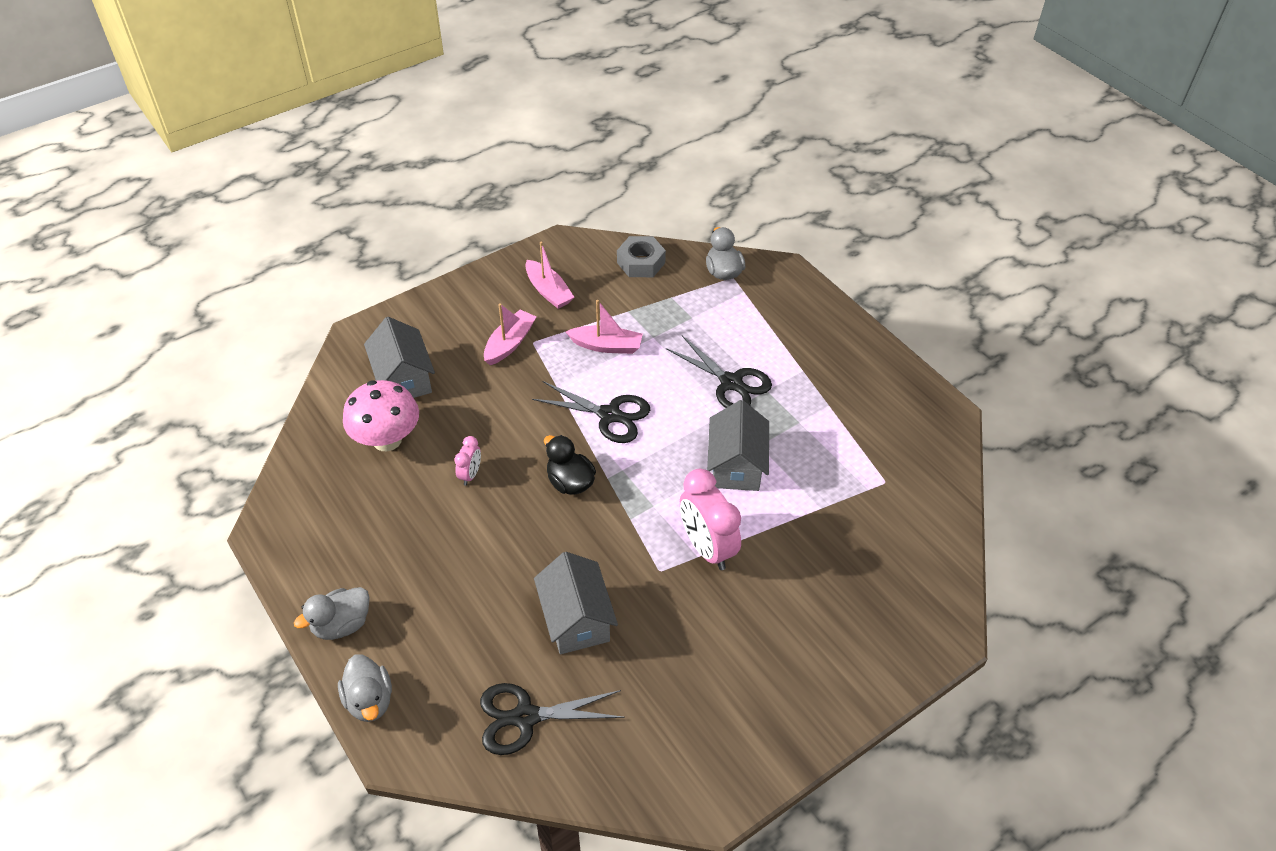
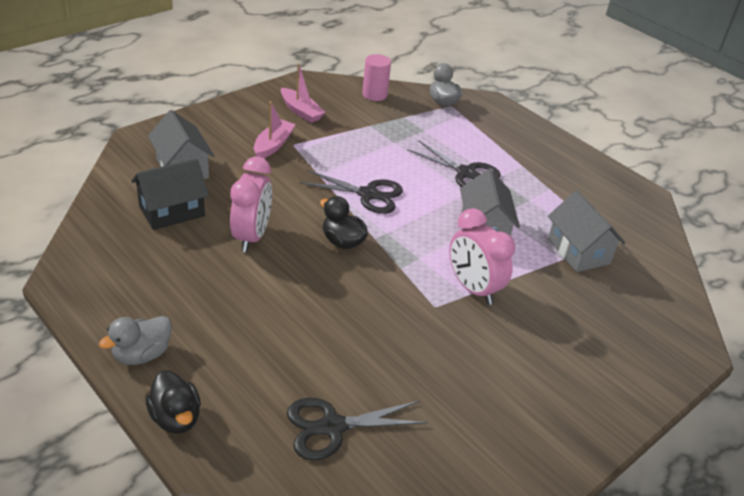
camera: 10 degrees left, 10 degrees down
(369, 700) = (176, 418): grey duck -> black duck
(387, 440) = (172, 211): pink mushroom -> black house
(470, 474) = (251, 236): pink clock -> pink clock, size x2.00
(576, 619) = (367, 345): grey house -> grey house (578, 251)
(606, 346) = (356, 148): pink boat -> none
(641, 262) = (374, 94): grey nut -> pink cylinder

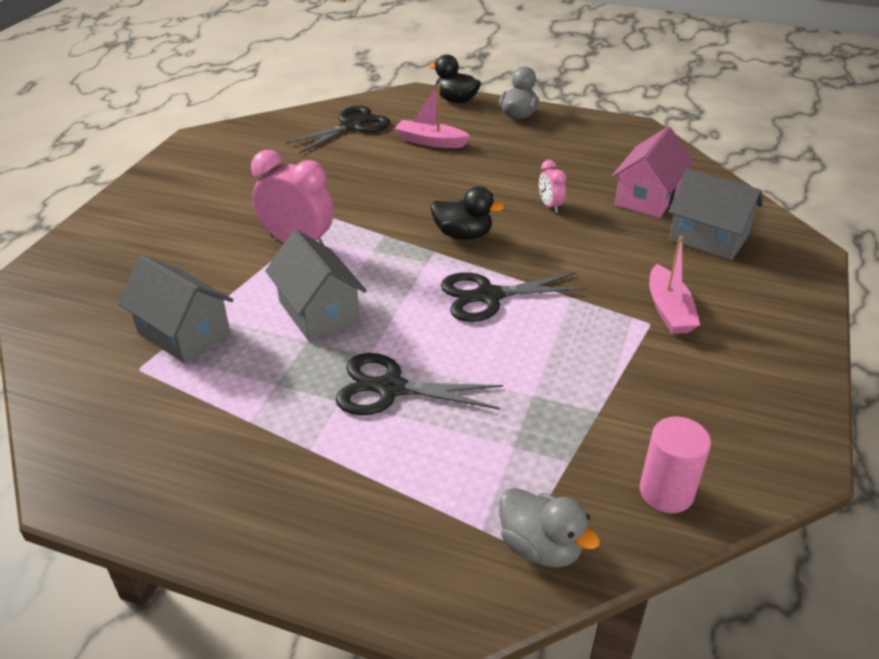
camera: 155 degrees right, 0 degrees up
(172, 211) = (647, 197): black house -> pink house
(251, 236) = (550, 206): pink clock -> pink clock, size x0.50
(301, 111) = (715, 385): pink boat -> pink boat (430, 141)

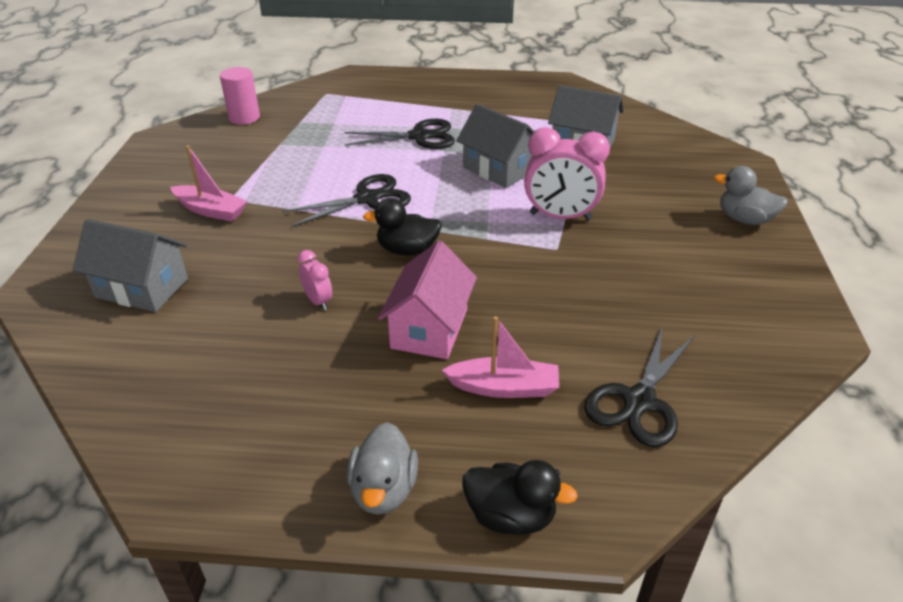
camera: 165 degrees right, 0 degrees up
(540, 547) = (315, 94): grey duck -> grey duck (744, 219)
(647, 197) = (195, 335): pink house -> pink house (429, 328)
(669, 310) = (211, 210): pink boat -> pink boat turned 135 degrees clockwise

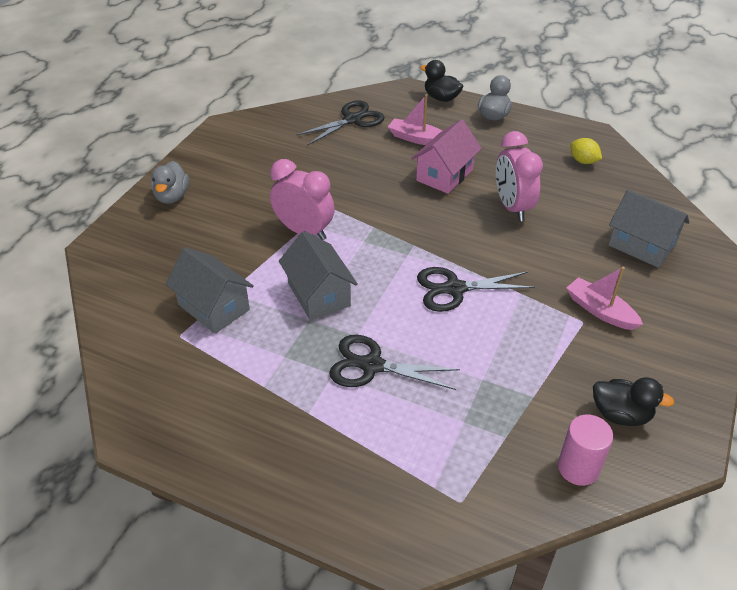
camera: 160 degrees left, 5 degrees up
(203, 413) = (583, 161): none -> yellow lemon
(318, 301) = (512, 207): pink clock -> pink clock, size x2.00
(407, 250) = (438, 231): black duck -> black duck (620, 414)
(744, 219) = (172, 196): grey duck -> grey duck turned 45 degrees clockwise

